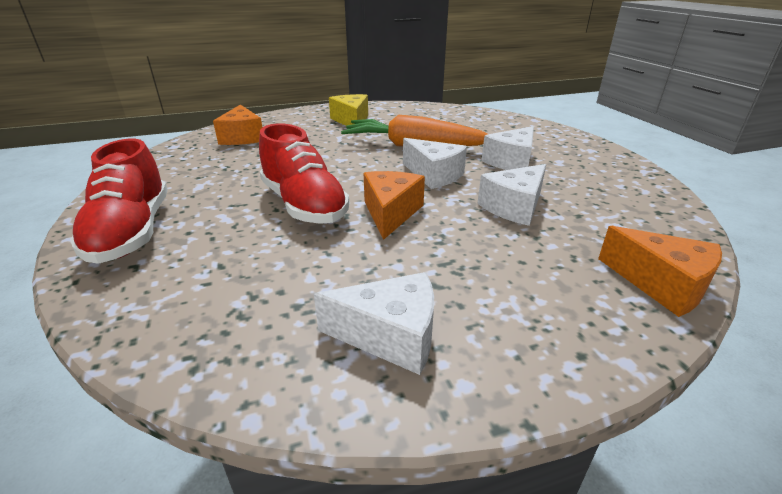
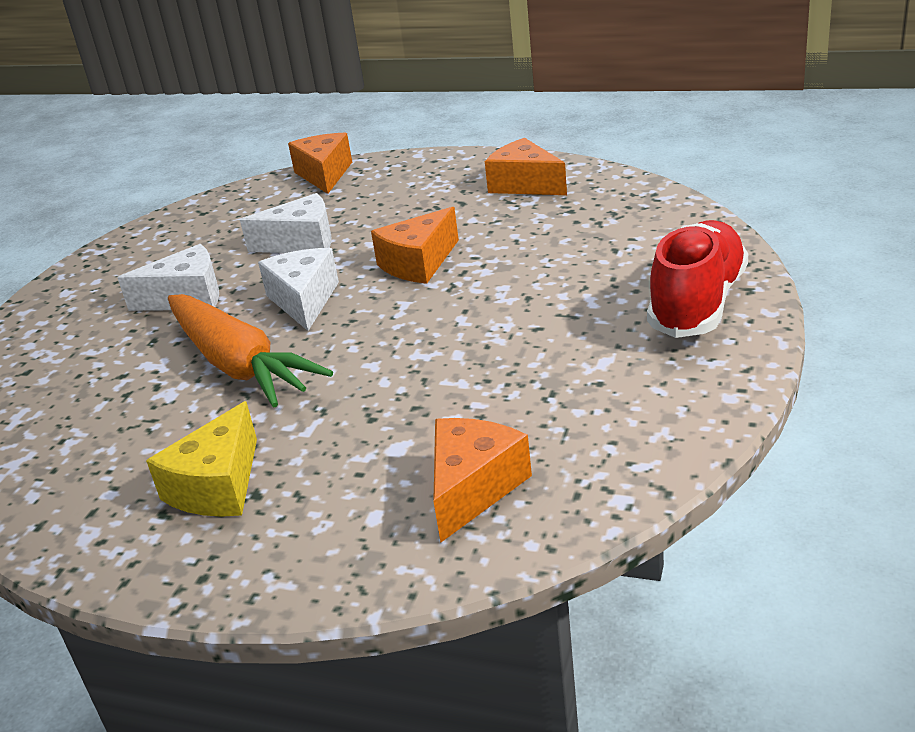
camera: 140 degrees left, 0 degrees up
(304, 205) = (493, 294): red shoe -> none
(390, 336) = (525, 185): white cheese -> orange cheese

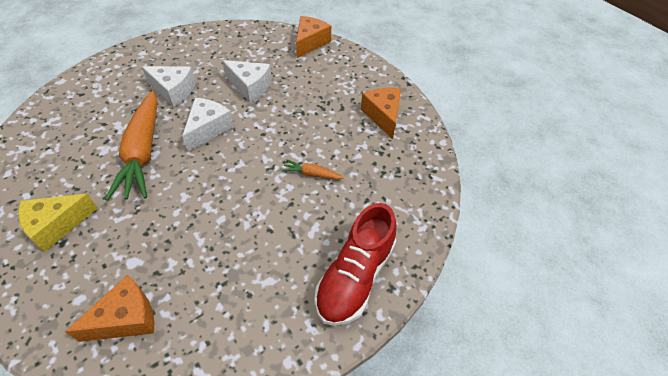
camera: 30 degrees right, 20 degrees up
(418, 263) = (276, 139): orange cheese -> none
(515, 264) = (312, 174): none -> orange carrot
(697, 303) = (355, 276): red shoe -> red shoe turned 150 degrees clockwise

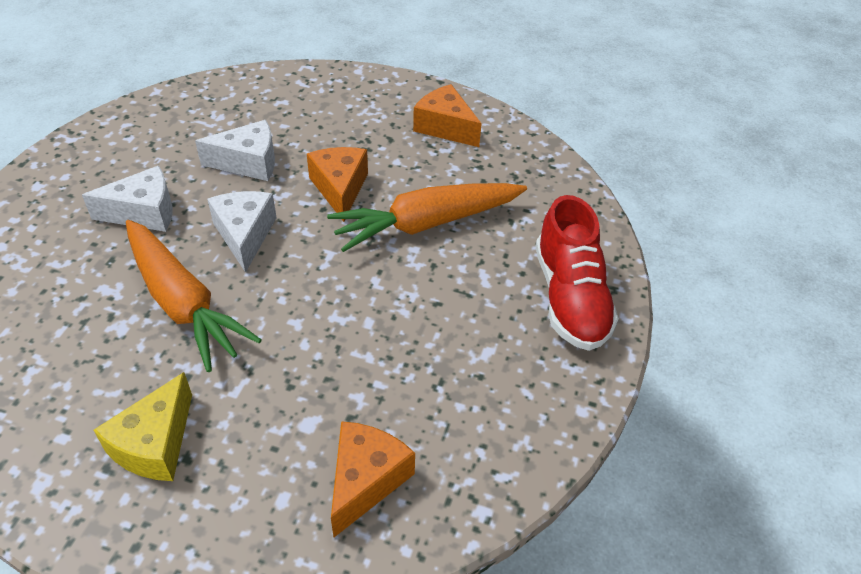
camera: 35 degrees left, 5 degrees down
(310, 43) = (275, 80): orange cheese -> orange cheese (340, 189)
(312, 174) = (426, 224): orange carrot -> orange carrot, size x2.35

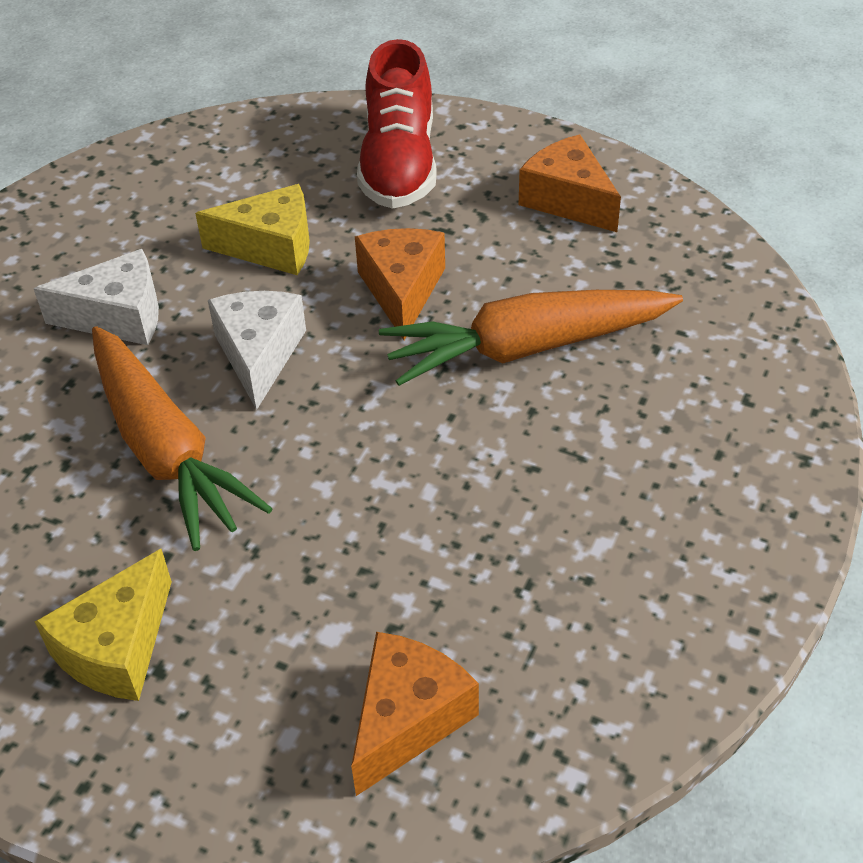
camera: 10 degrees right, 0 degrees up
(248, 163) = (271, 247): white cheese -> yellow cheese
(570, 298) = (736, 469): red shoe -> red shoe (399, 164)

